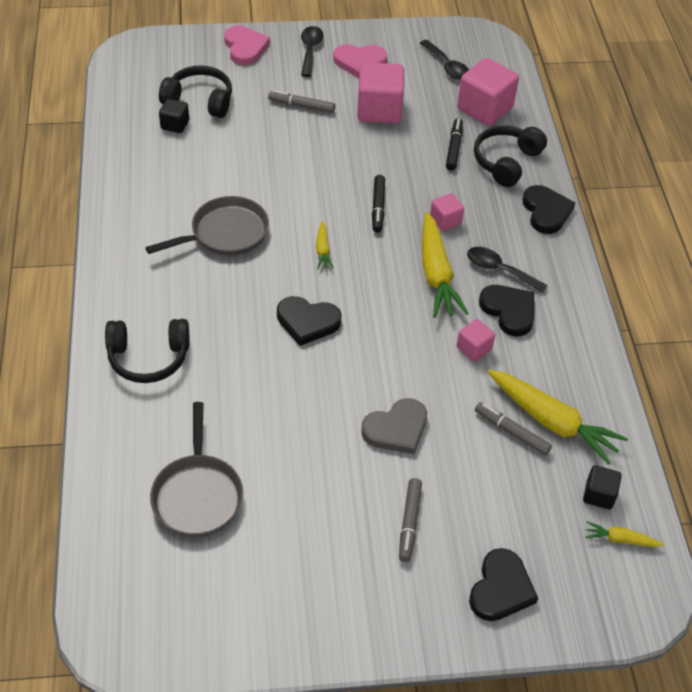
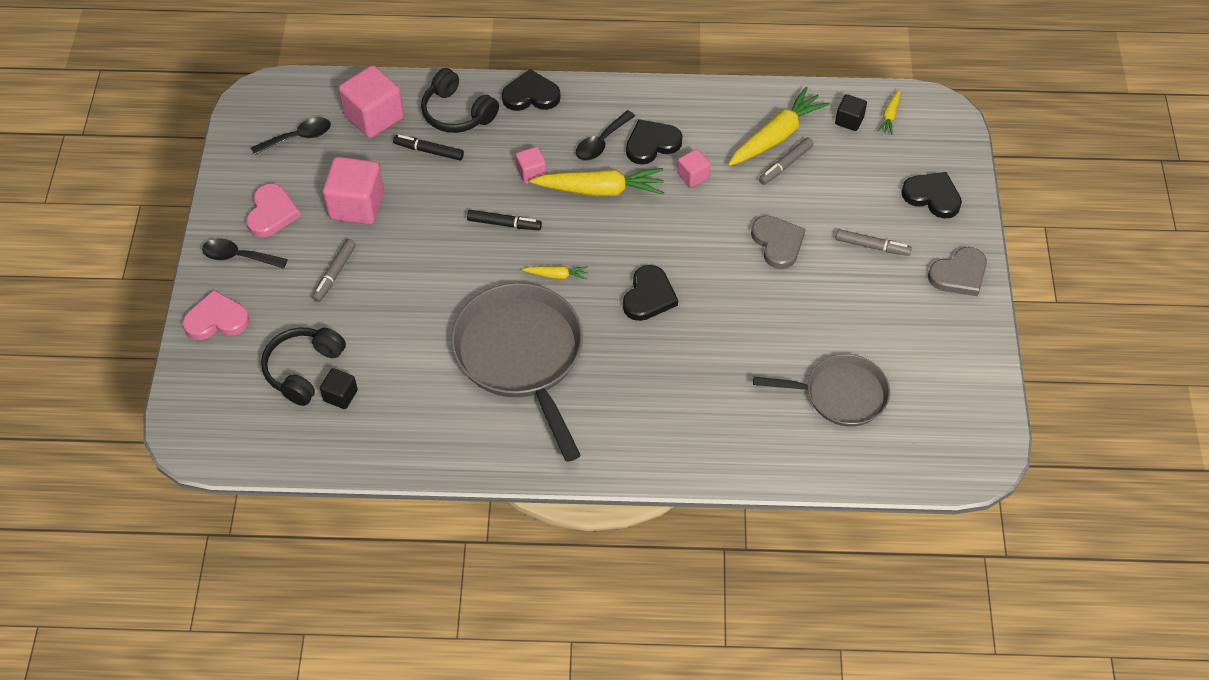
camera: 80 degrees left, 5 degrees up
(148, 358) = (681, 429): black headphones -> none
(225, 233) = (521, 357): grey pan -> grey pan, size x1.63
(383, 619) = (959, 274): none -> grey heart

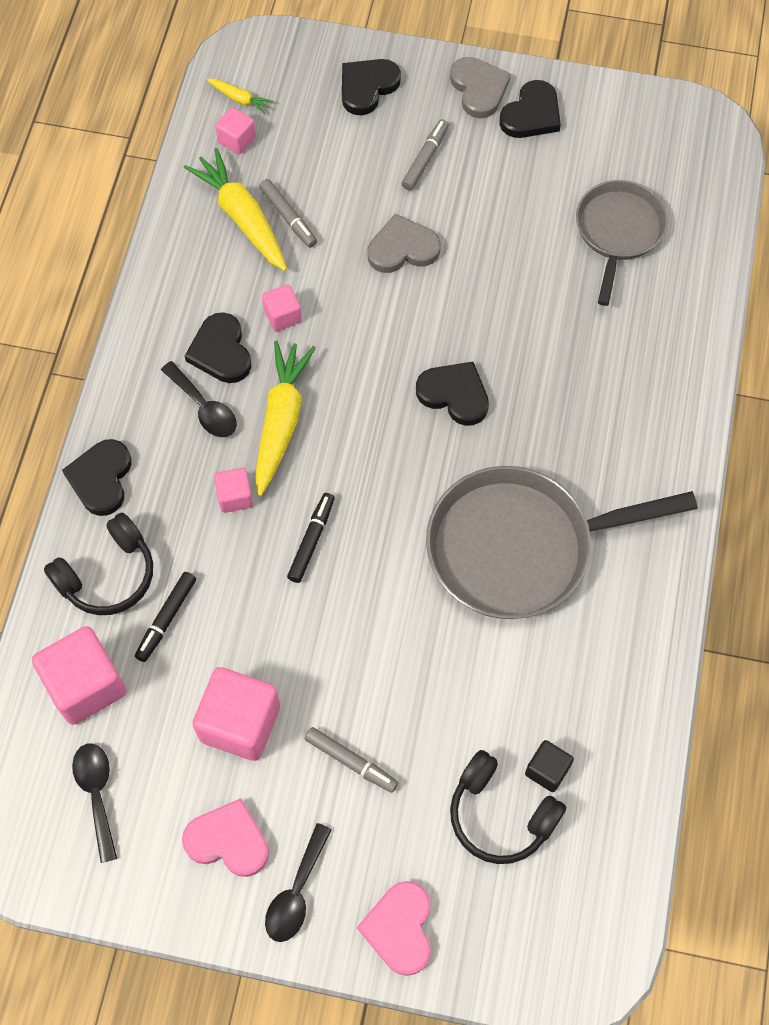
camera: 80 degrees left, 10 degrees up
(557, 275) = (404, 490): yellow carrot -> none
(849, 120) = (237, 140): black cube -> pink cube
(945, 316) = (531, 114): none -> black heart

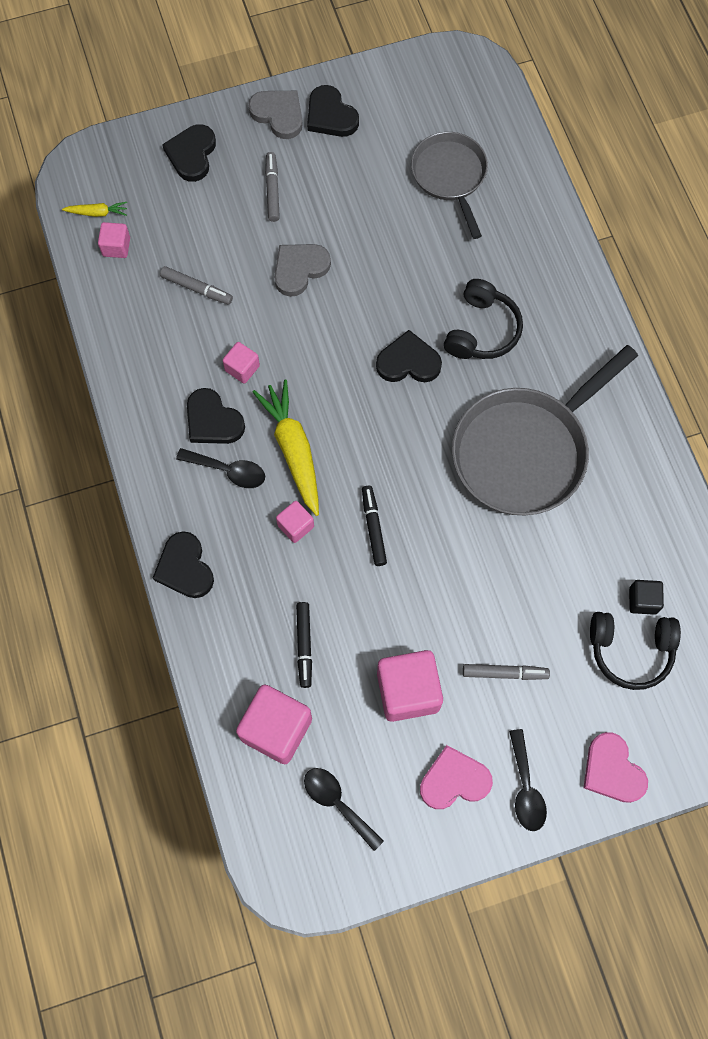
camera: 30 degrees left, 5 degrees up
(108, 575) = (238, 637): black headphones -> black headphones (482, 330)
(242, 217) = (161, 307): yellow carrot -> none
(531, 114) = (330, 115): black heart -> black heart turned 135 degrees clockwise

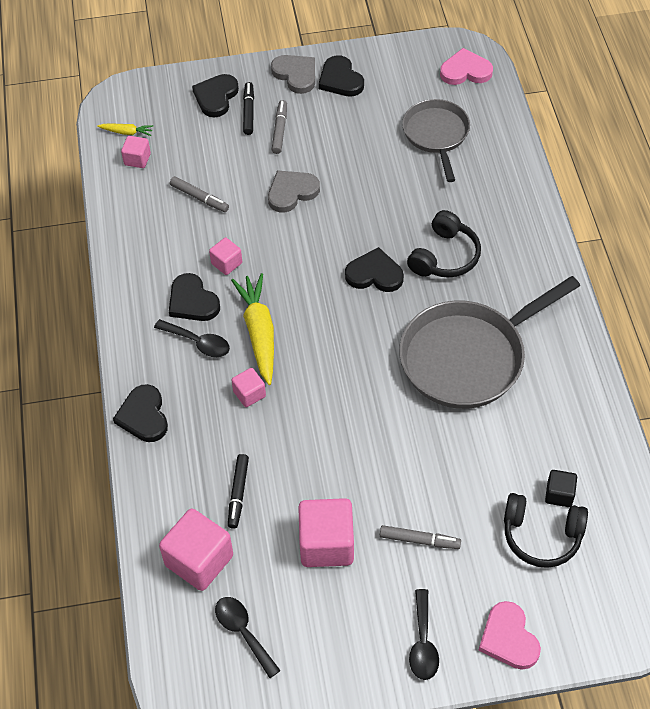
camera: 10 degrees right, 15 degrees down
(373, 527) = (319, 403): black marker -> black marker (249, 112)
(454, 780) = (356, 627): pink heart -> pink heart (465, 71)

